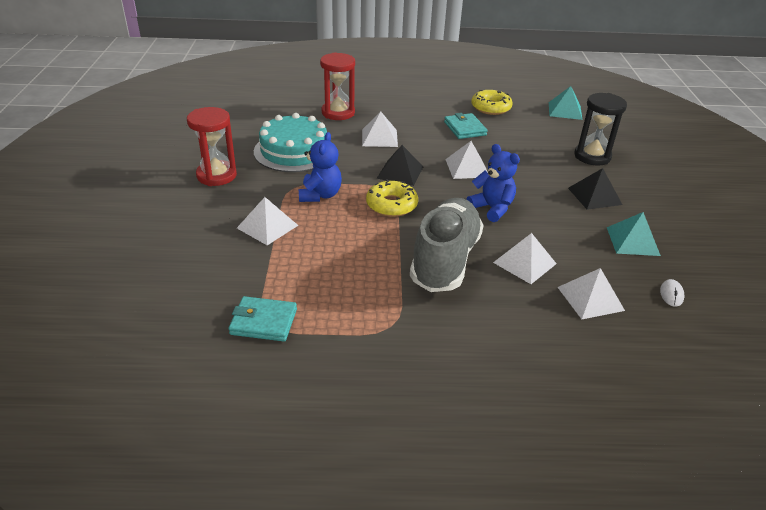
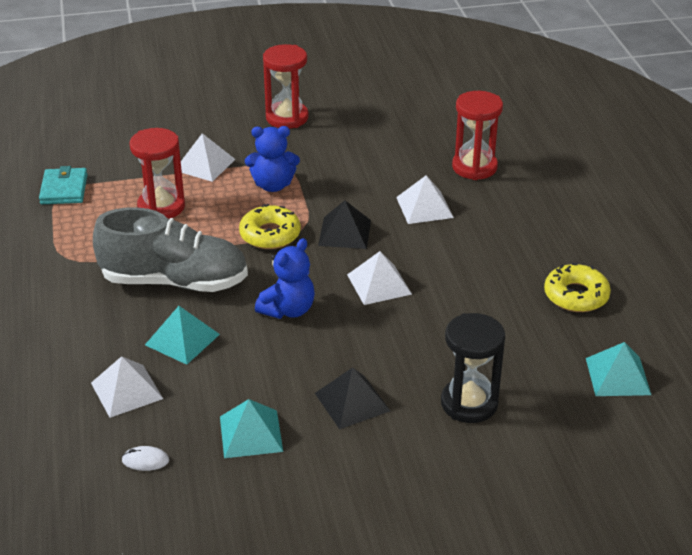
camera: 80 degrees right, 0 degrees up
(294, 151) = (360, 153): turquoise cake -> none
(326, 258) = (161, 207): none -> red hourglass
(465, 128) = (490, 275): turquoise wallet -> none
(524, 263) = (182, 339): white pyramid -> turquoise pyramid

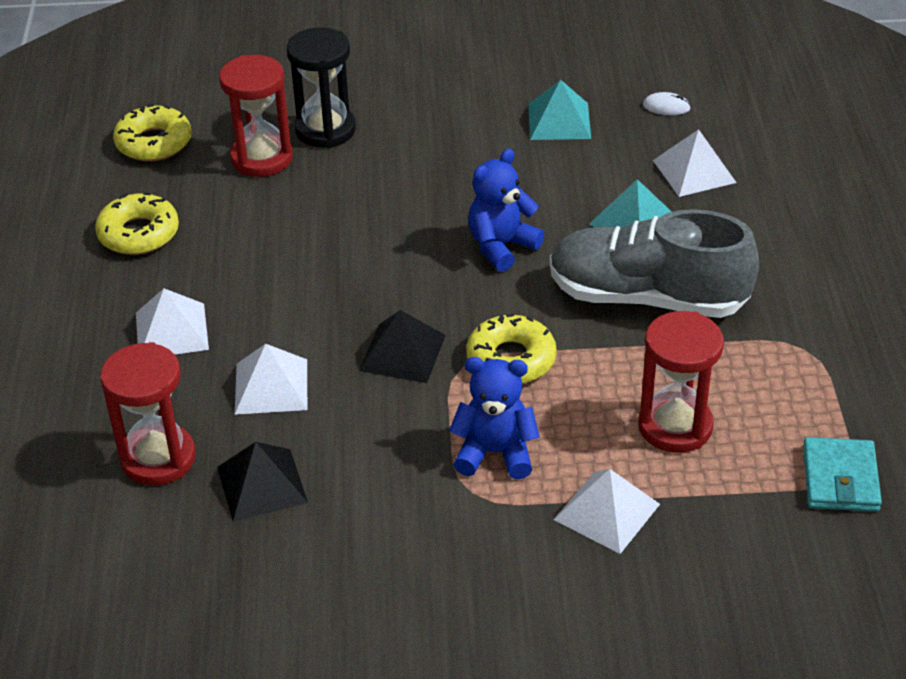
camera: 170 degrees left, 5 degrees up
(287, 118) = (447, 620): red hourglass -> red hourglass (262, 158)
(352, 402) = (448, 141): black pyramid -> black pyramid (262, 484)
(379, 284) = (378, 270): white pyramid -> white pyramid (171, 331)
(617, 376) = (154, 143): turquoise pyramid -> yellow donut

